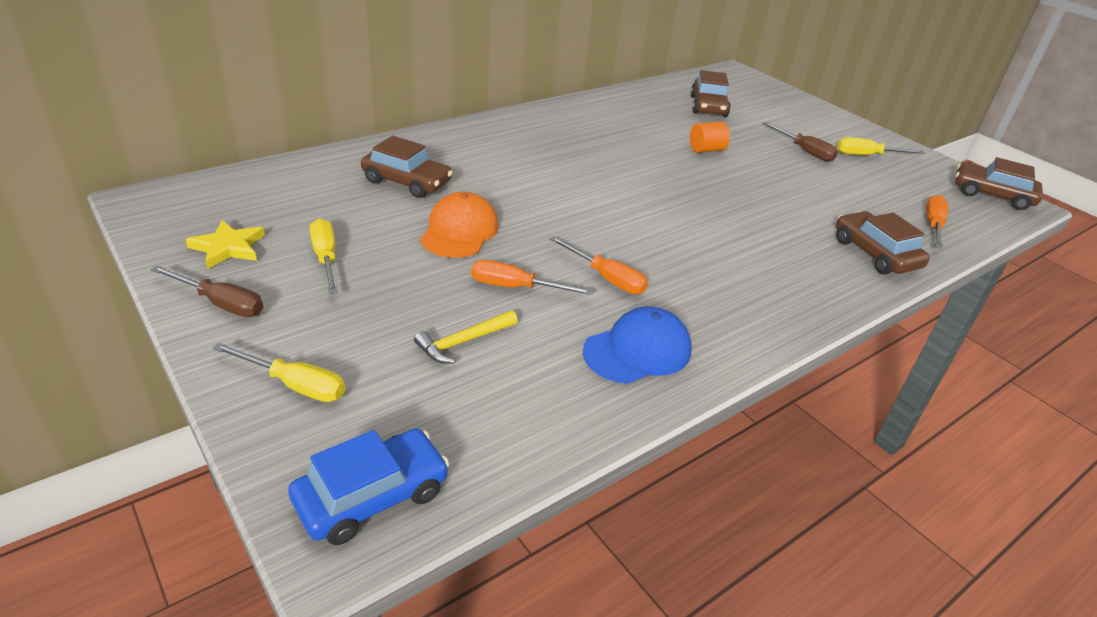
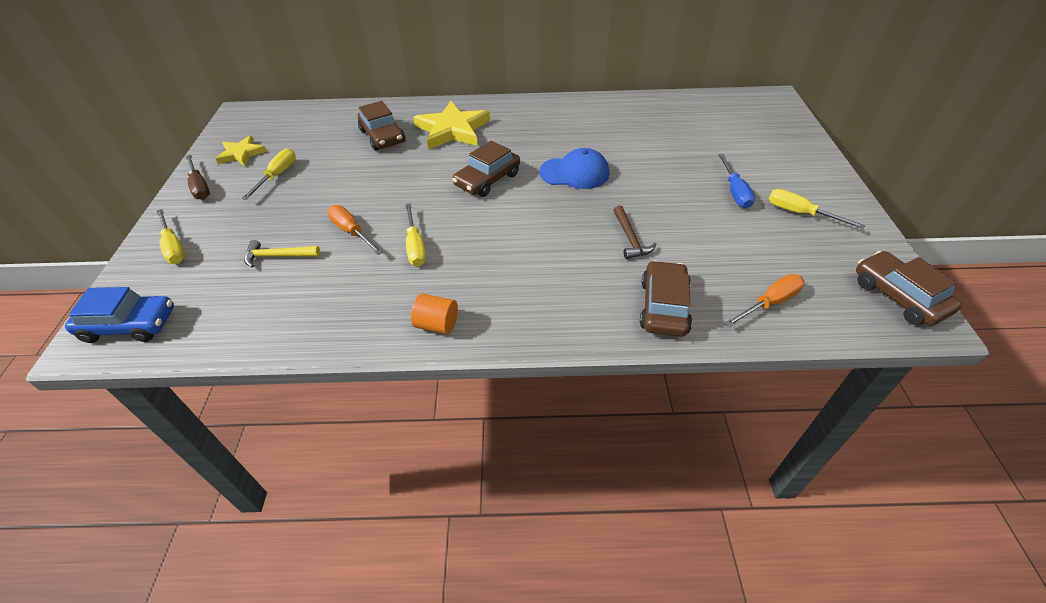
camera: 40 degrees right, 10 degrees up
(459, 231) = (369, 181): orange cap -> none
(482, 156) = (452, 130): none -> yellow star
(606, 278) = (415, 246): orange screwdriver -> yellow screwdriver
(637, 350) = (365, 306): blue cap -> blue cap (574, 173)
(706, 150) = (637, 167): orange cylinder -> orange cylinder (437, 324)
(708, 106) = (696, 127): brown car -> brown car (487, 180)
(781, 210) = (630, 238): none -> brown hammer
(804, 151) = (735, 191): brown screwdriver -> blue screwdriver

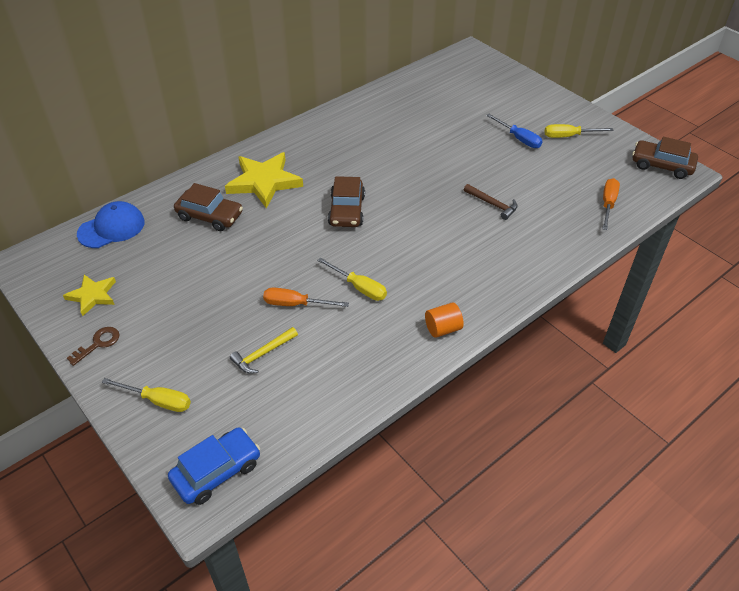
camera: 40 degrees left, 0 degrees up
(200, 186) = (98, 344): brown screwdriver -> brown key
(277, 175) = (161, 296): yellow screwdriver -> none
(574, 173) = (403, 174): blue cap -> blue cap (111, 228)
(663, 307) = (558, 238): brown car -> none

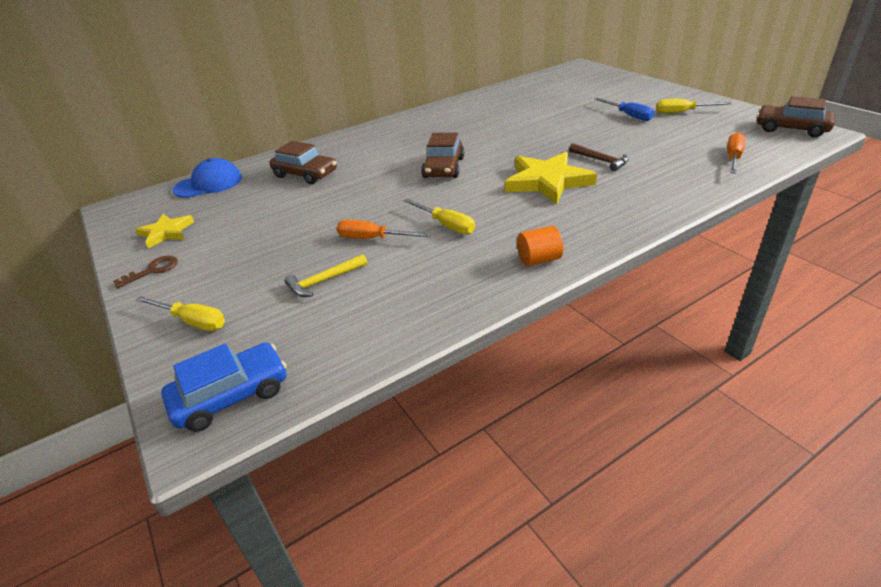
camera: 10 degrees right, 10 degrees down
(264, 182) = (365, 150): yellow star -> yellow star (547, 181)

